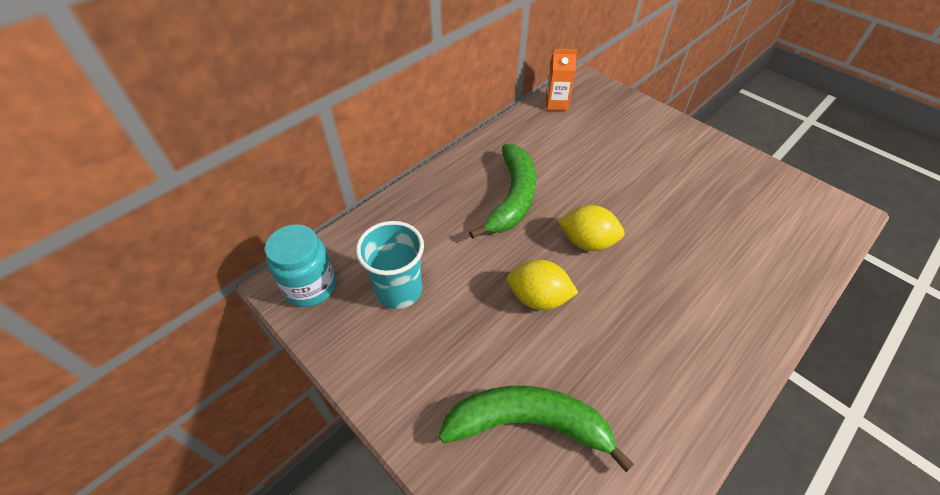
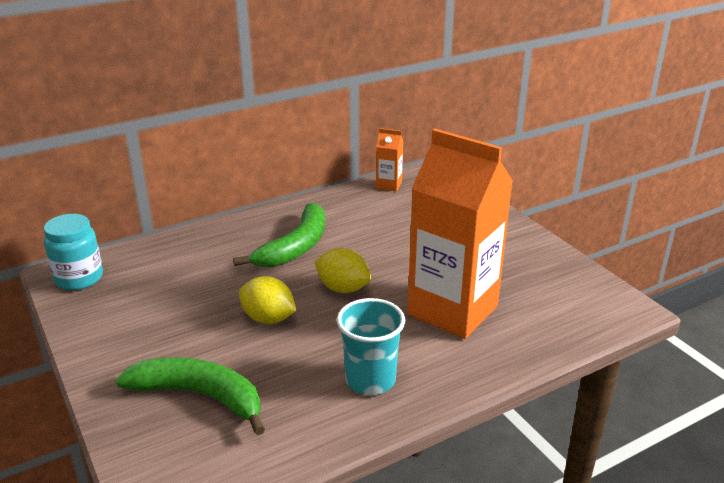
camera: 15 degrees right, 20 degrees down
(399, 290) = (150, 293): turquoise cup -> turquoise cup (370, 380)
(702, 248) = (452, 310): none -> orange carton

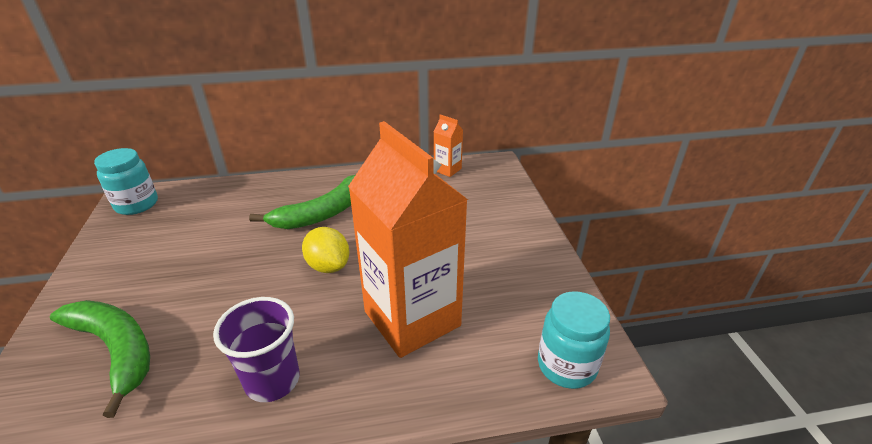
camera: 20 degrees right, 5 degrees up
(268, 318) = (240, 281): yellow lemon -> none
(370, 380) = (272, 380): turquoise cup -> purple cup
(597, 313) = (566, 365): none -> turquoise jar

